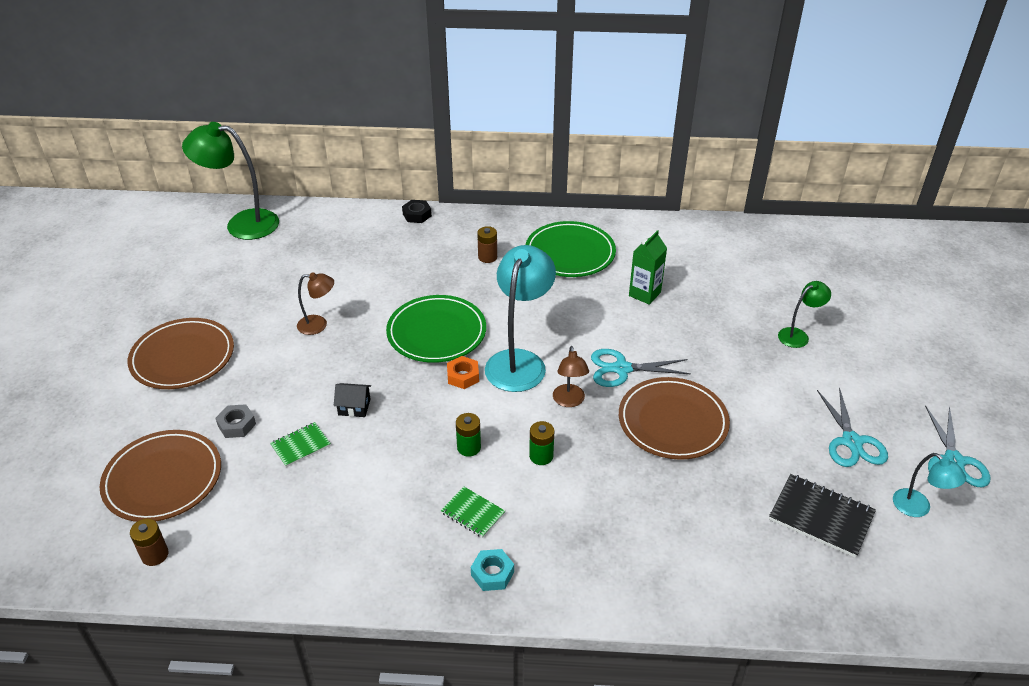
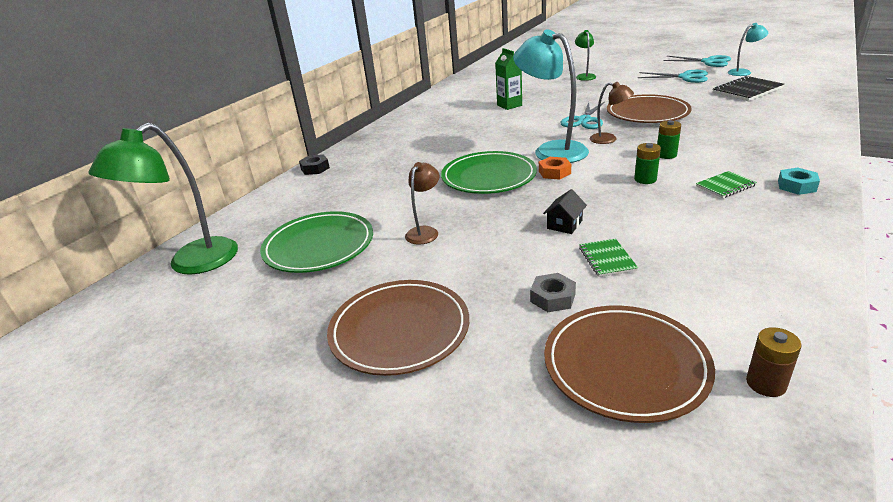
camera: 60 degrees left, 10 degrees down
(487, 257) = (410, 147): brown battery -> none
(570, 253) = (439, 120): green plate -> green plate (319, 246)

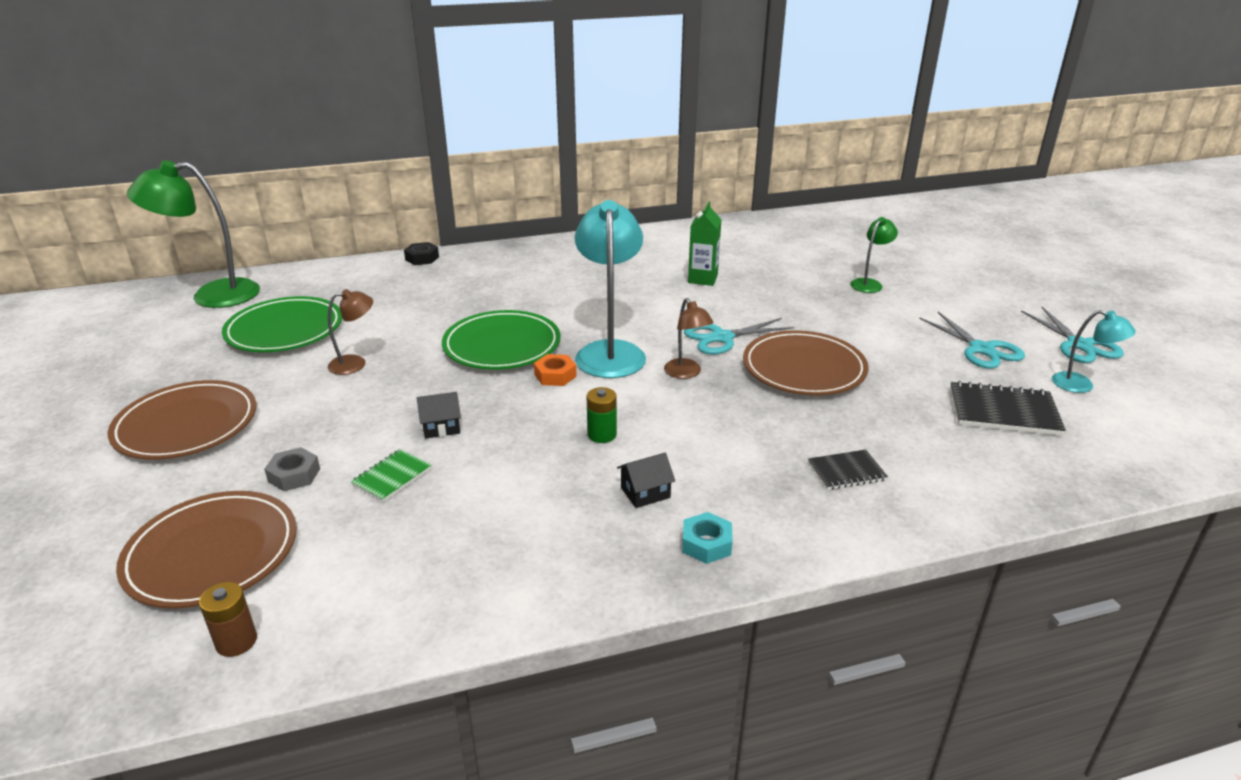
camera: 40 degrees right, 0 degrees up
(666, 155) = (688, 424): green battery -> none
(725, 186) = (645, 492): green notebook -> black house
(762, 135) = (846, 472): none -> black notebook

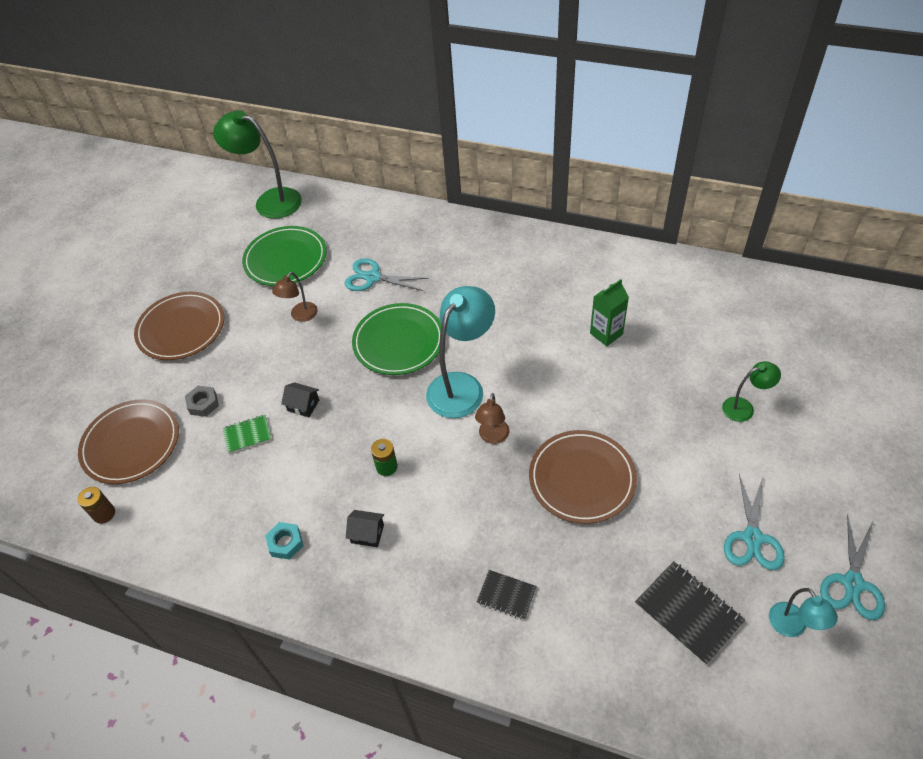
camera: 40 degrees right, 20 degrees up
(355, 364) = (300, 316): brown lamp -> brown lamp turned 105 degrees clockwise
(422, 258) = (423, 213): black nut -> none
(555, 375) = (406, 392): orange nut -> none
(706, 544) = (364, 597): turquoise nut -> turquoise nut (285, 543)
(722, 338) = (554, 412): turquoise scissors -> turquoise scissors (373, 277)

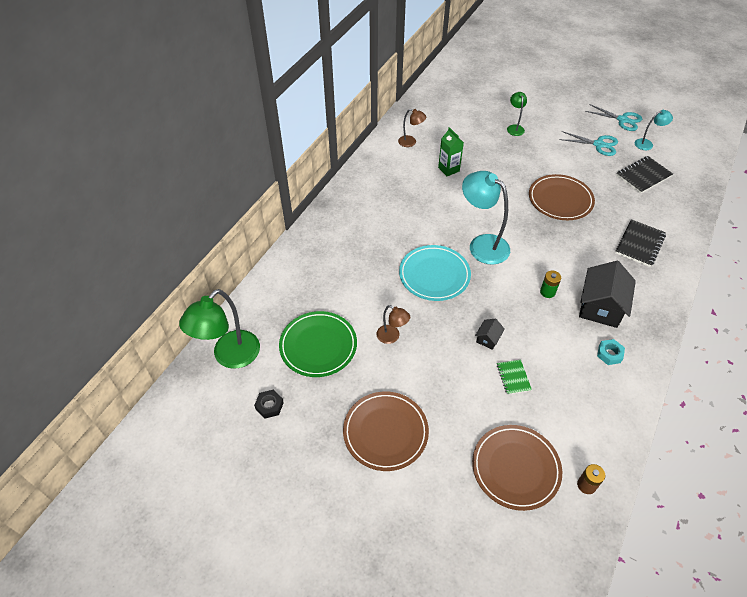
camera: 85 degrees left, 0 degrees up
(203, 404) = (478, 411): grey nut -> none
(214, 240) = (269, 406): none -> black nut
(367, 534) = (600, 307): black house -> black house, size x2.18
(373, 277) = (360, 285): turquoise scissors -> none
(398, 342) = (434, 275): green plate -> turquoise plate
(493, 437) = (526, 235): brown lamp -> brown lamp (411, 142)
(506, 595) = (639, 244): black notebook -> black notebook, size x1.67

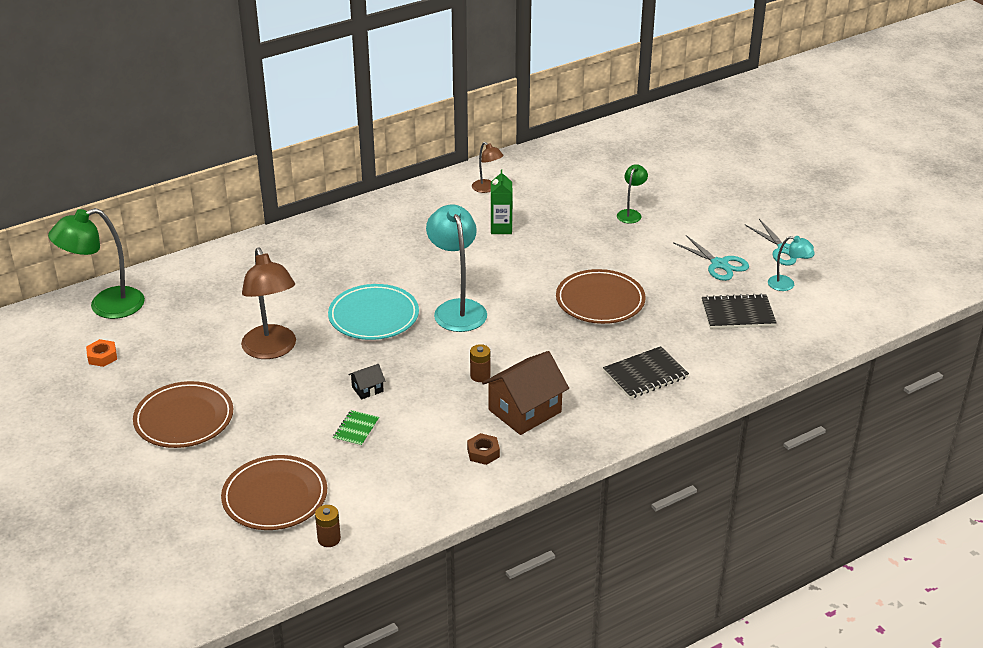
camera: 30 degrees right, 15 degrees down
(269, 406) = (102, 357): black nut -> orange nut
(318, 346) = (194, 329): green plate -> none
(392, 337) = (272, 350): brown lamp -> brown lamp, size x1.95
(547, 292) = (480, 376): green battery -> brown battery
(600, 307) = (525, 411): black house -> brown house
(609, 354) = (483, 453): turquoise nut -> brown nut

